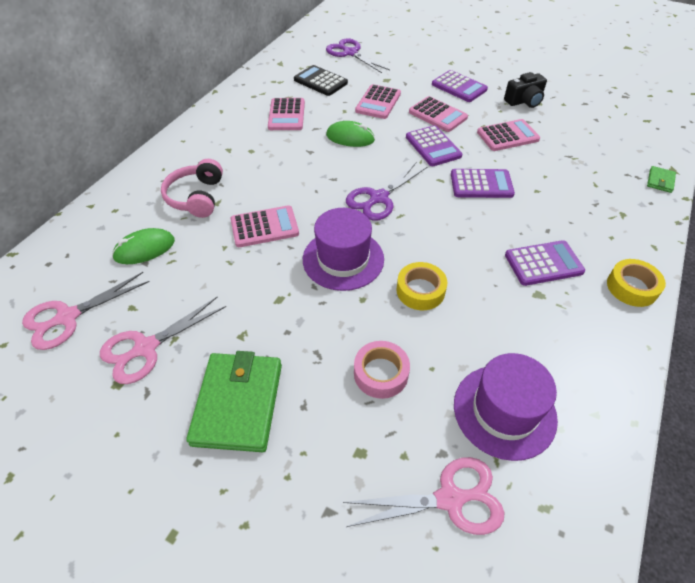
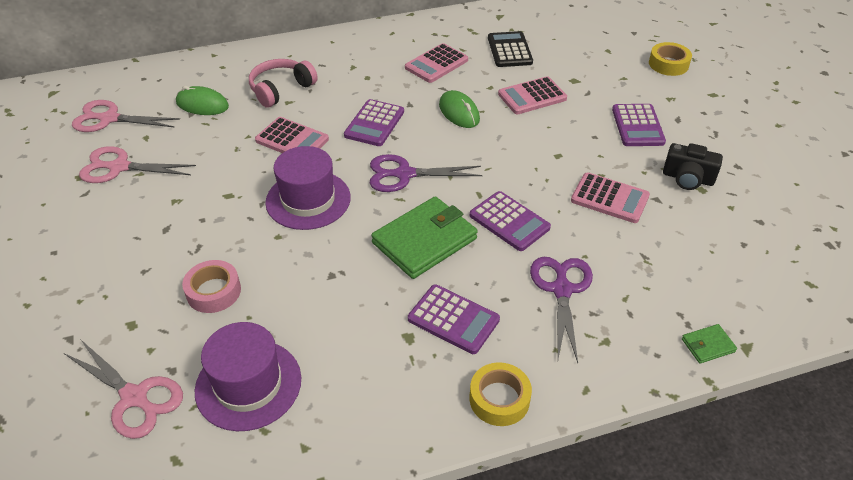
camera: 45 degrees right, 5 degrees down
(238, 403) = (115, 239): green wallet -> green wallet (424, 241)
(350, 53) = (578, 38): purple scissors -> purple scissors (561, 289)
(420, 291) = (325, 262): yellow tape -> yellow tape (668, 64)
(433, 146) = (519, 163): purple calculator -> purple calculator (374, 123)
(437, 115) = (571, 139): pink calculator -> none

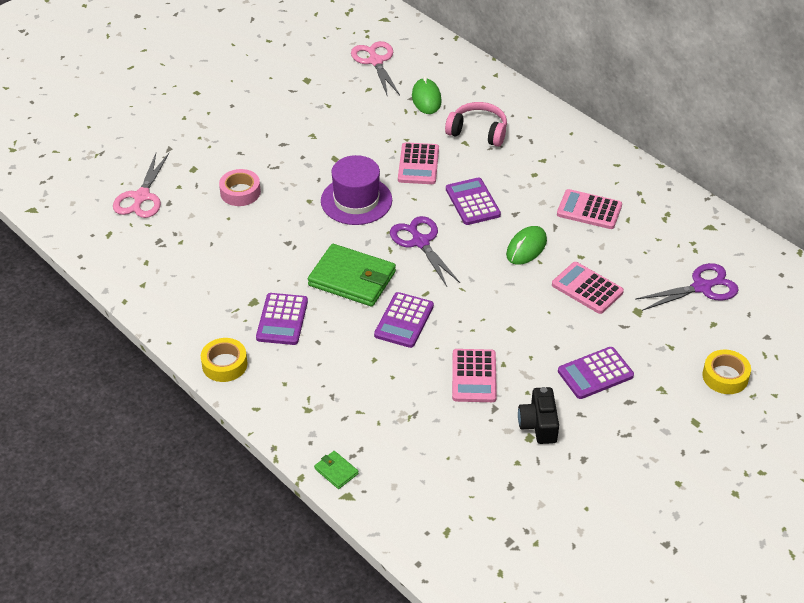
camera: 65 degrees right, 0 degrees up
(119, 167) = (328, 92): pink scissors -> none
(248, 384) = (175, 241): purple hat -> none
(374, 123) = (472, 202): purple calculator -> purple calculator turned 75 degrees clockwise
(509, 50) = (653, 252): black calculator -> none
(561, 289) = (346, 371): purple scissors -> purple scissors (702, 287)

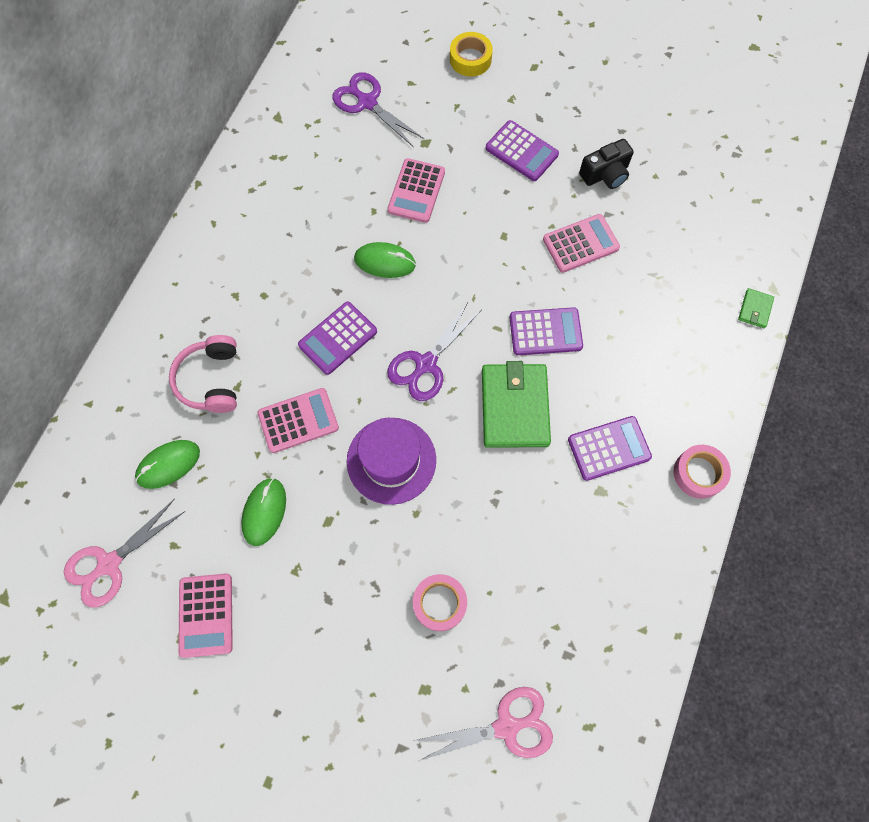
camera: 115 degrees left, 25 degrees up
(224, 364) = (699, 473): yellow tape -> pink tape
(362, 132) = (264, 512): none -> green mouse
(589, 210) = (300, 225): pink calculator -> pink calculator (206, 615)

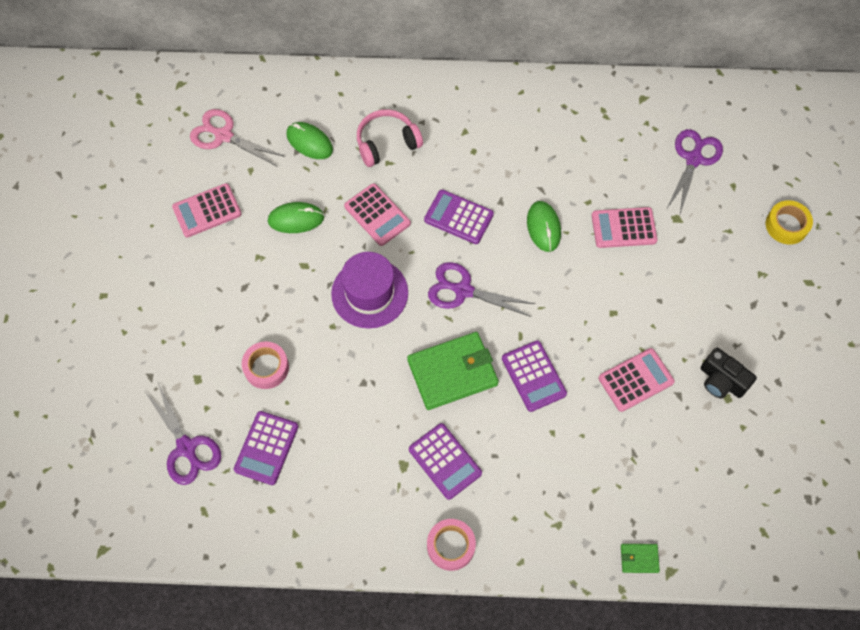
camera: 70 degrees right, 5 degrees down
(506, 726) = (187, 448): pink scissors -> purple scissors
(521, 151) = (708, 300): purple calculator -> purple calculator (266, 448)
(580, 244) = (635, 380): pink calculator -> pink calculator turned 75 degrees counterclockwise

